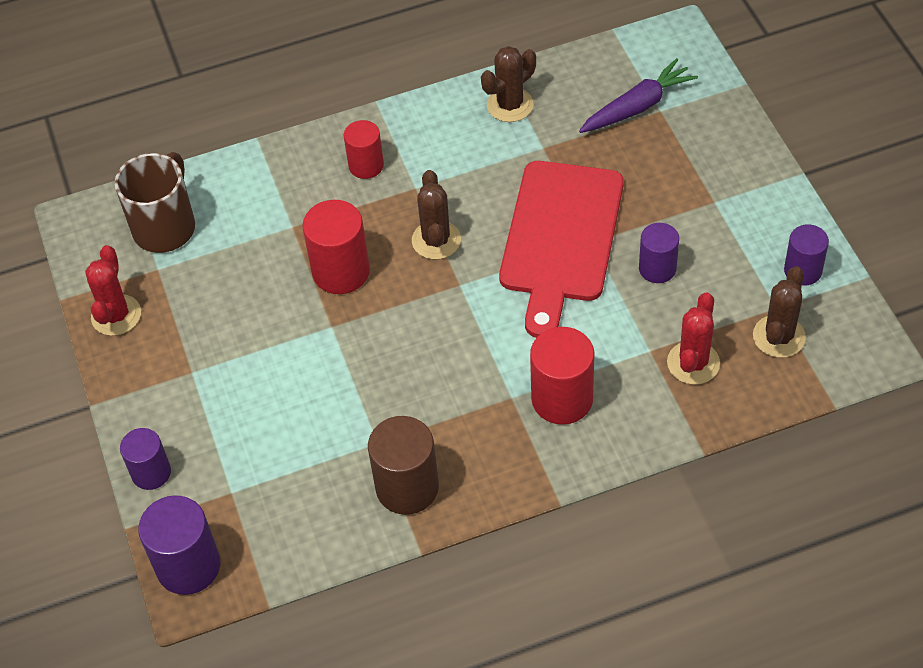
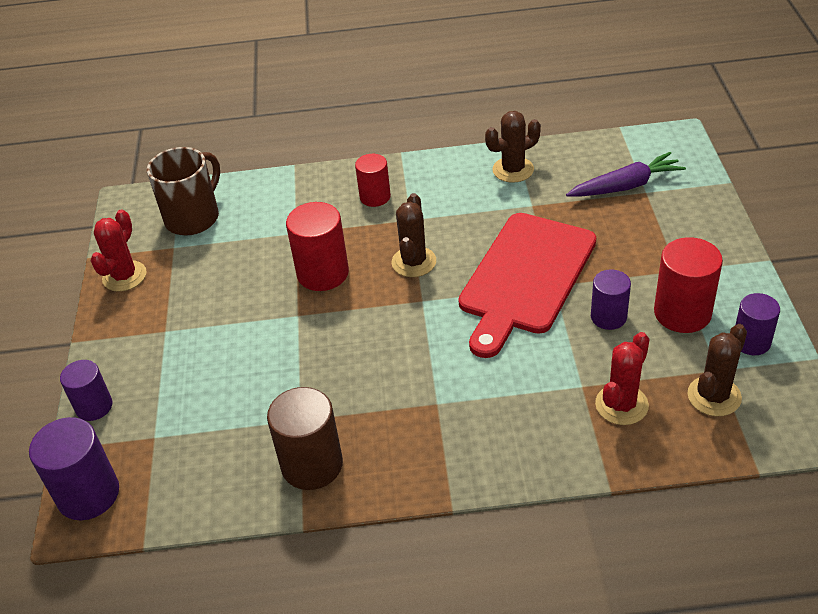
camera: 15 degrees right, 10 degrees down
(562, 399) = (484, 414): red cylinder -> red cylinder (682, 313)

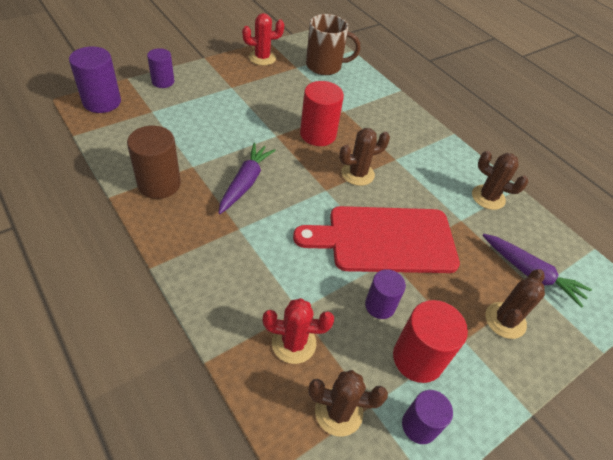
camera: 50 degrees right, 5 degrees up
(364, 373) = (245, 183): none -> purple carrot
(375, 197) = (402, 135): red cylinder -> none
(669, 230) = (505, 320): none -> brown cactus

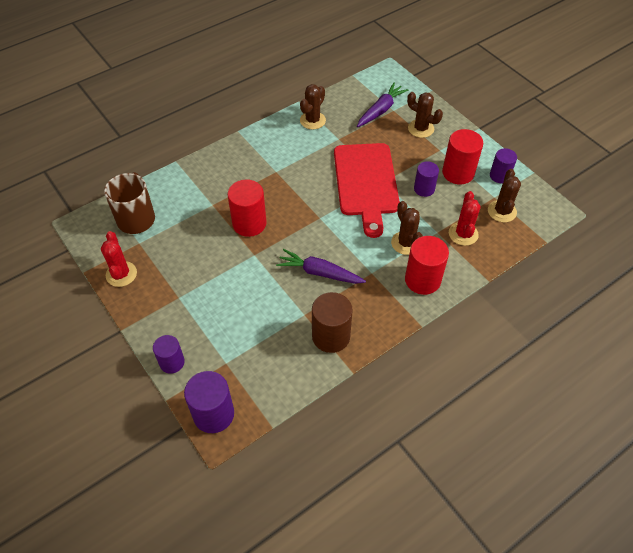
camera: 85 degrees left, 5 degrees up
(219, 279) = (422, 280): none -> red cylinder
(357, 174) = (298, 197): brown cactus -> brown cactus (406, 243)

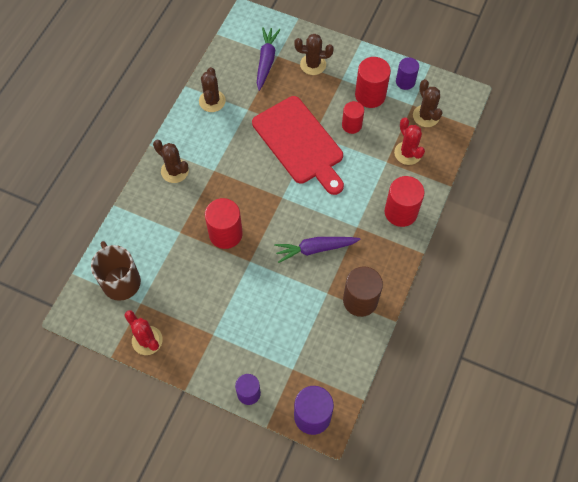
camera: 30 degrees left, 10 degrees up
(406, 243) = (367, 185): brown cactus -> brown cactus (174, 171)
(424, 189) = (351, 125): purple cylinder -> red cylinder

